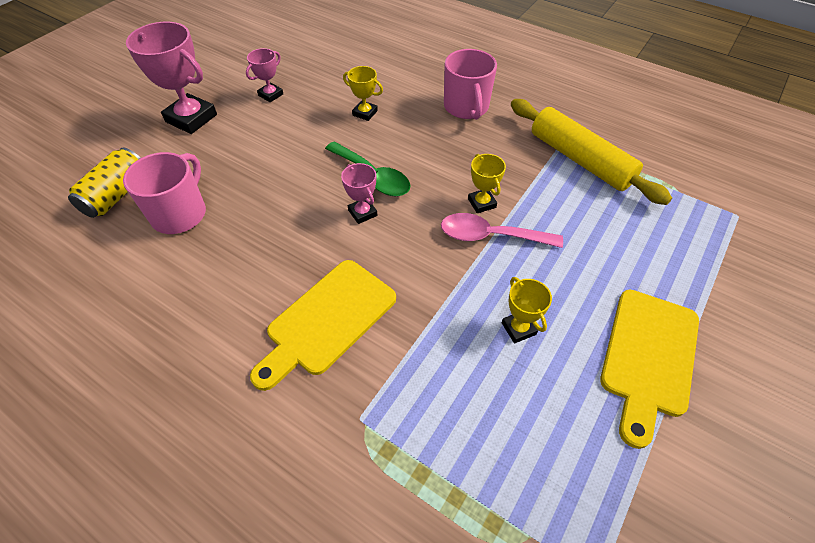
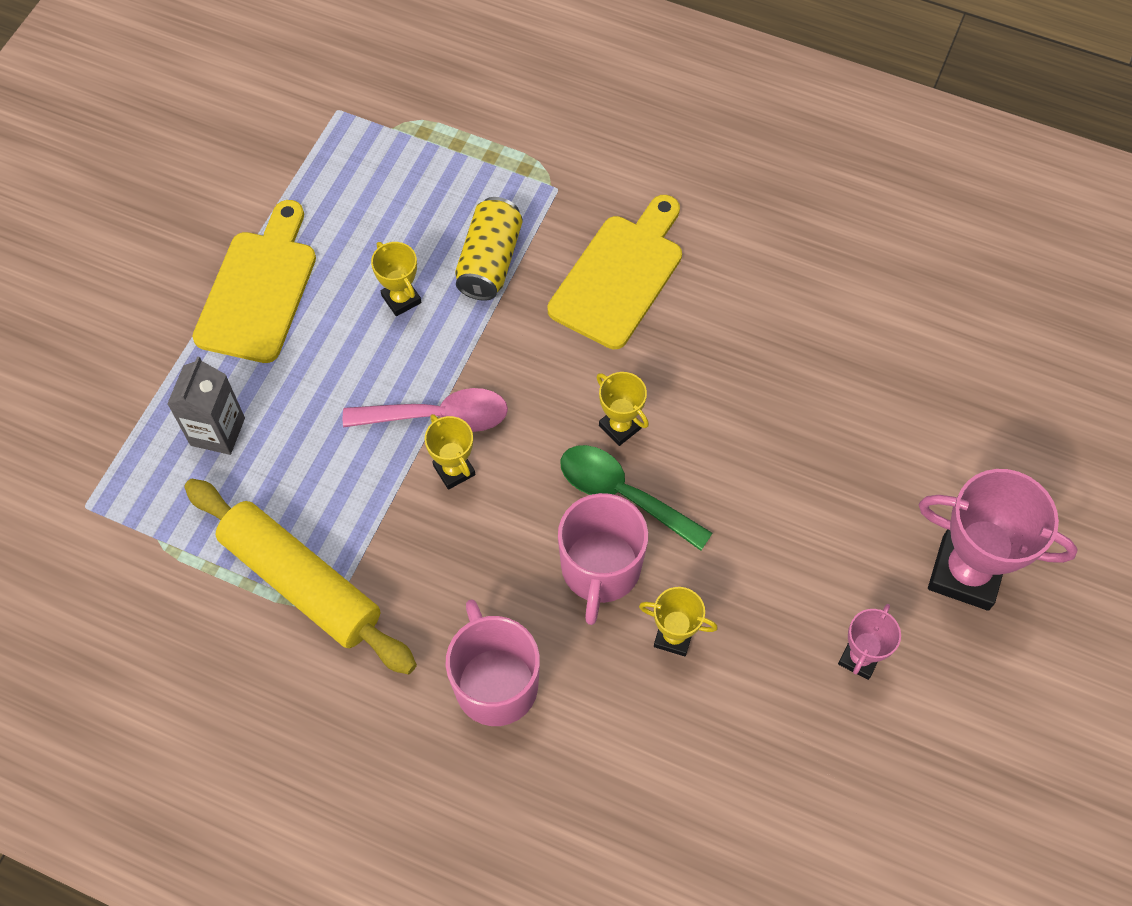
camera: 170 degrees right, 10 degrees up
(116, 195) = (977, 402): yellow can -> yellow can (490, 261)
(180, 213) = (869, 386): pink mug -> pink mug (600, 569)
(362, 213) = (620, 427): pink trophy -> yellow trophy
(656, 248) = (217, 431): none -> grey carton

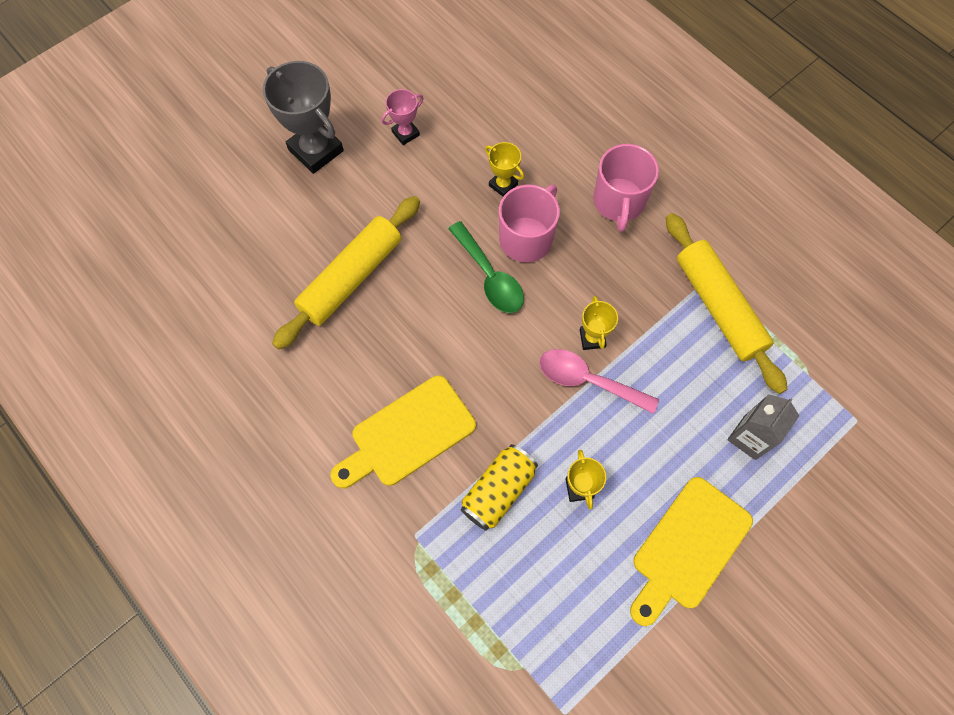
camera: 155 degrees left, 5 degrees up
(620, 427) = (468, 321): yellow trophy -> none
(796, 418) = (351, 277): none -> yellow rolling pin
(965, 573) = (316, 150): pink trophy -> grey trophy

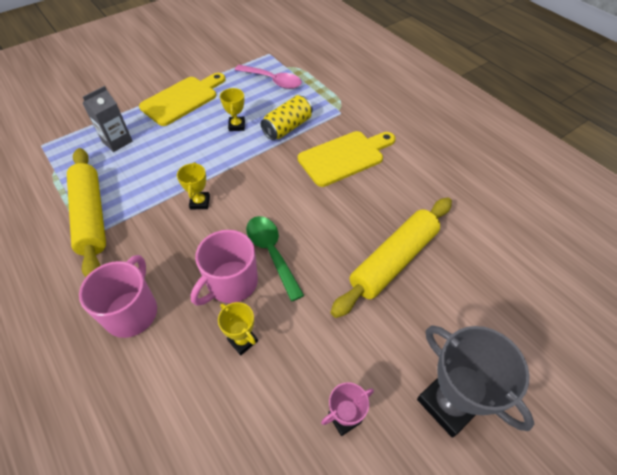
camera: 175 degrees left, 15 degrees down
(588, 381) = (212, 177): pink spoon -> pink spoon (273, 81)

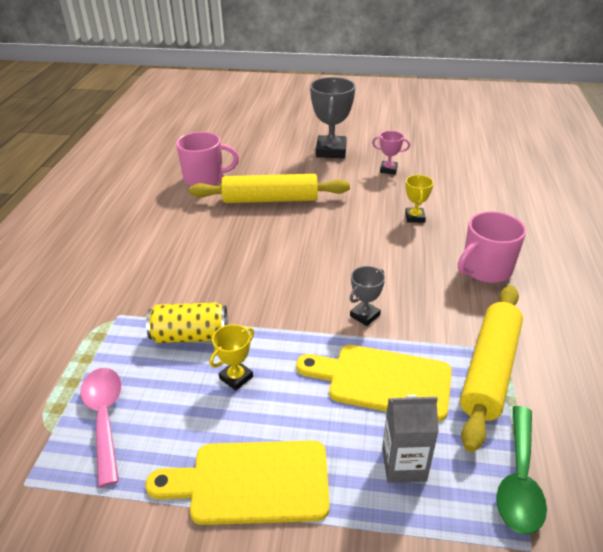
camera: 135 degrees left, 15 degrees down
(200, 202) = (365, 315): yellow trophy -> grey trophy
(231, 283) = (394, 246): pink mug -> pink mug (205, 179)
(271, 253) = (344, 246): green spoon -> green spoon (519, 479)
(344, 157) = (190, 273): yellow cutting board -> yellow cutting board (383, 381)

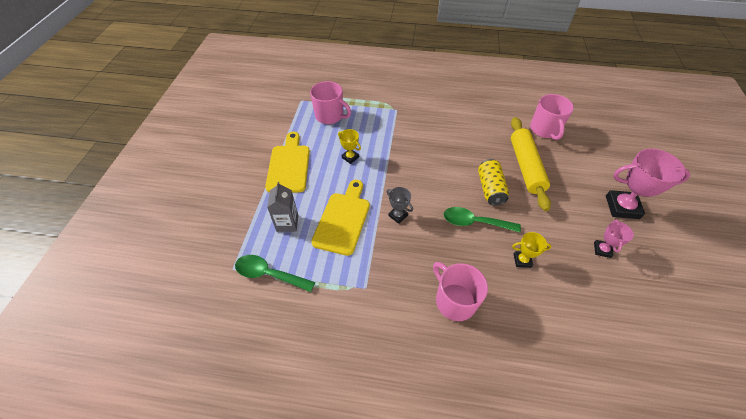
camera: 90 degrees right, 15 degrees up
(104, 418) = (330, 116): pink spoon -> pink mug
(190, 336) = (381, 138): yellow can -> yellow can (490, 188)
(331, 151) = (622, 207): grey trophy -> pink trophy
(366, 246) = (474, 222): none -> green spoon
(489, 370) = (347, 278): yellow rolling pin -> none

